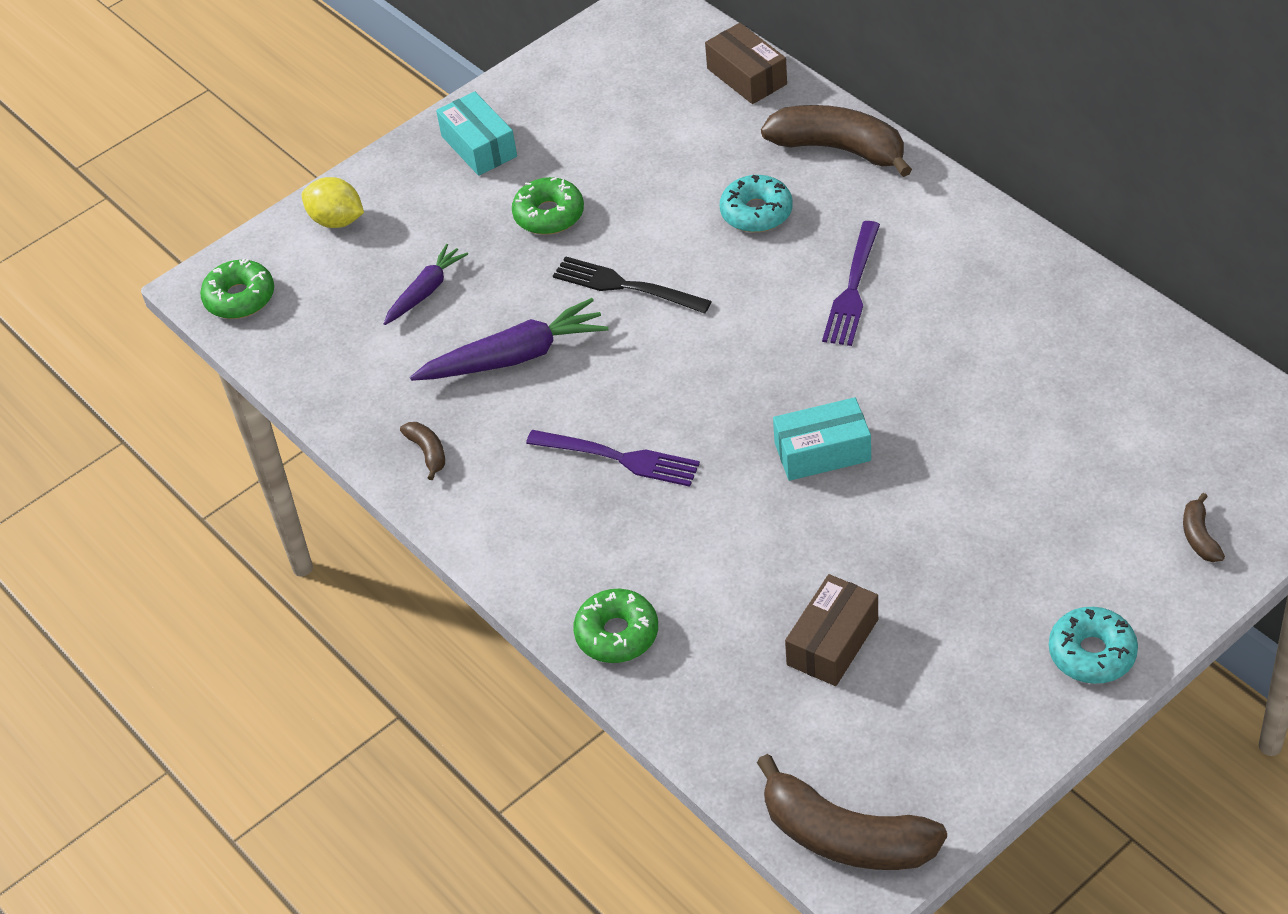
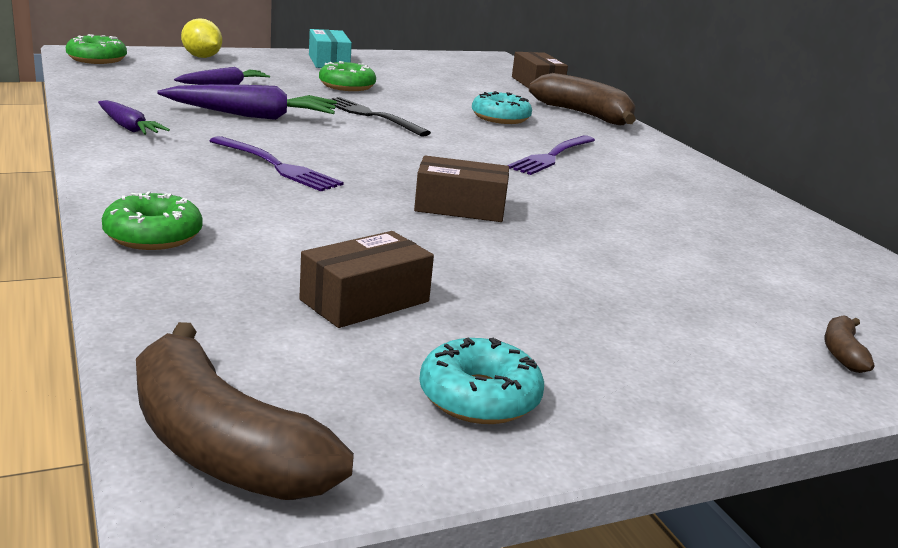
camera: 10 degrees right, 25 degrees down
(428, 452) = (129, 127): brown banana -> purple carrot
(822, 452) = (460, 207): turquoise box -> brown box
(1092, 653) = (671, 396): turquoise donut -> turquoise donut (479, 397)

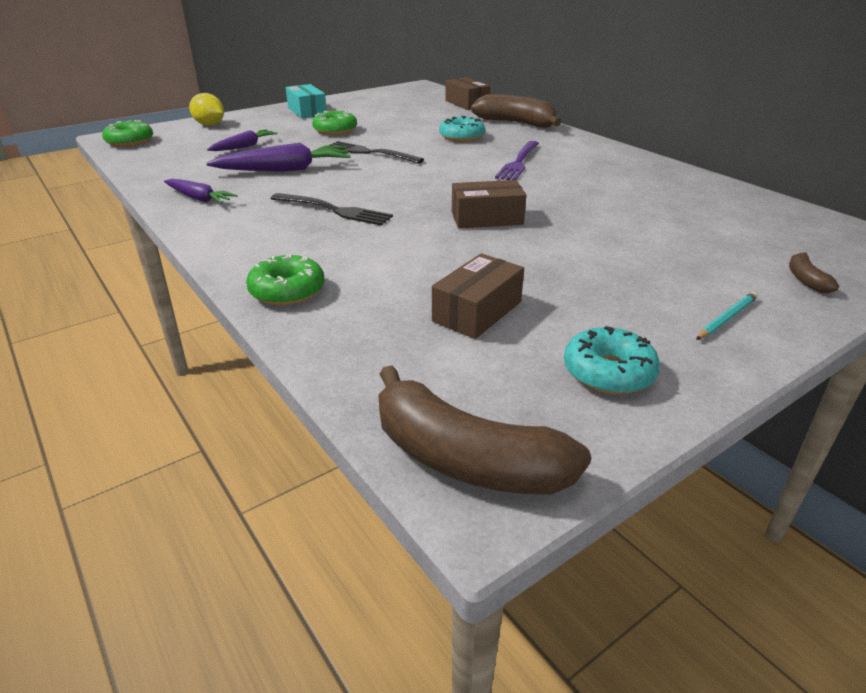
camera: 10 degrees left, 10 degrees up
(276, 166) = (334, 210): purple fork -> black fork
(690, 373) = (726, 318): none -> turquoise pencil

